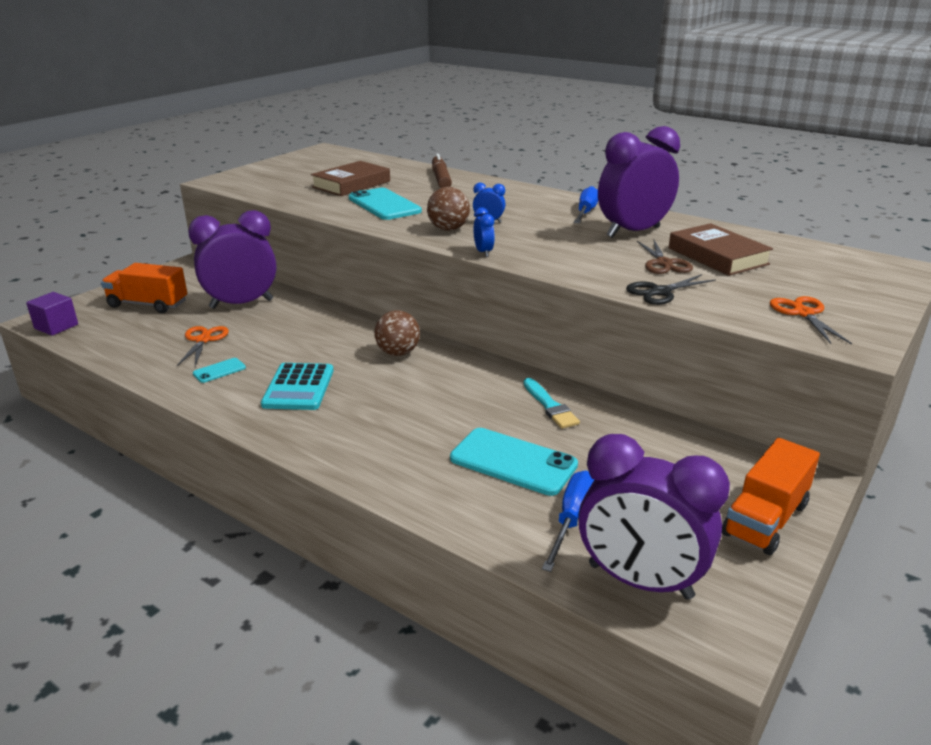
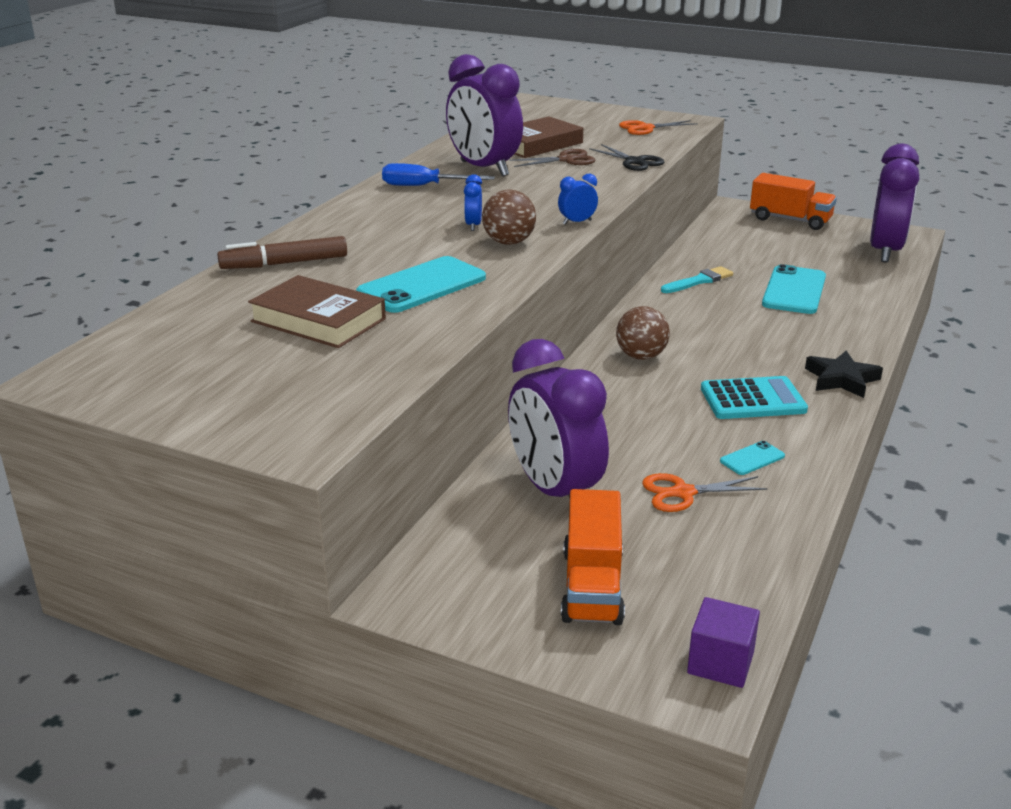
camera: 100 degrees left, 0 degrees up
(219, 370) = (752, 458): turquoise phone -> turquoise phone turned 75 degrees counterclockwise
(303, 440) = (841, 379): none -> black star
(572, 519) = (845, 270): blue screwdriver -> none

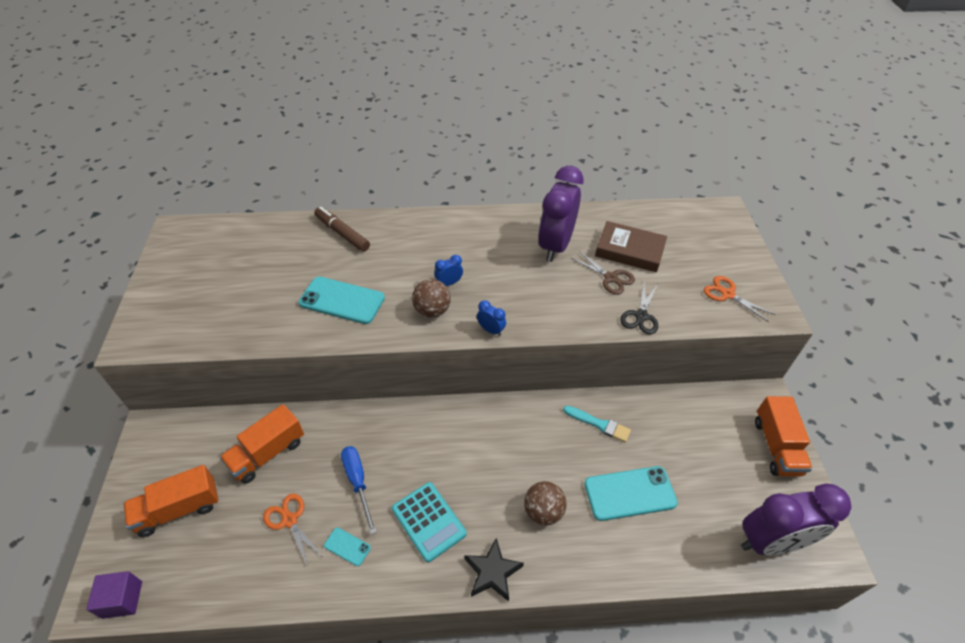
camera: 60 degrees right, 20 degrees up
(318, 320) = (275, 280): brown book -> none
(424, 186) = (500, 233): blue screwdriver -> blue screwdriver (358, 482)
(554, 491) = (267, 453): purple clock -> orange truck
(641, 356) = (455, 433): brown ball -> brown ball (543, 511)

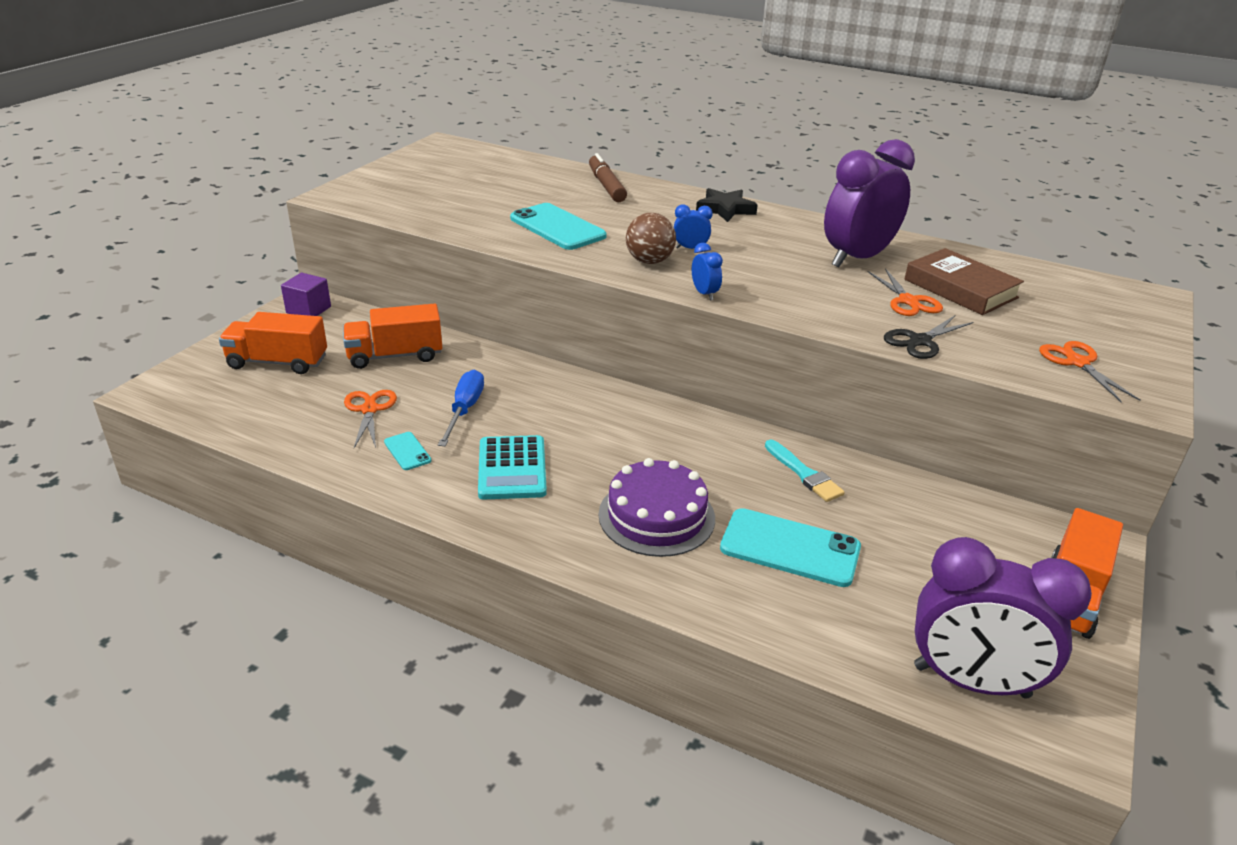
camera: 30 degrees right, 15 degrees down
(122, 599) = (173, 400): purple cube -> purple cube (308, 310)
(492, 572) = (546, 538): black star -> black star (725, 209)
(543, 511) = (656, 516): brown ball -> purple cake
(610, 278) = (908, 301): brown scissors -> orange scissors

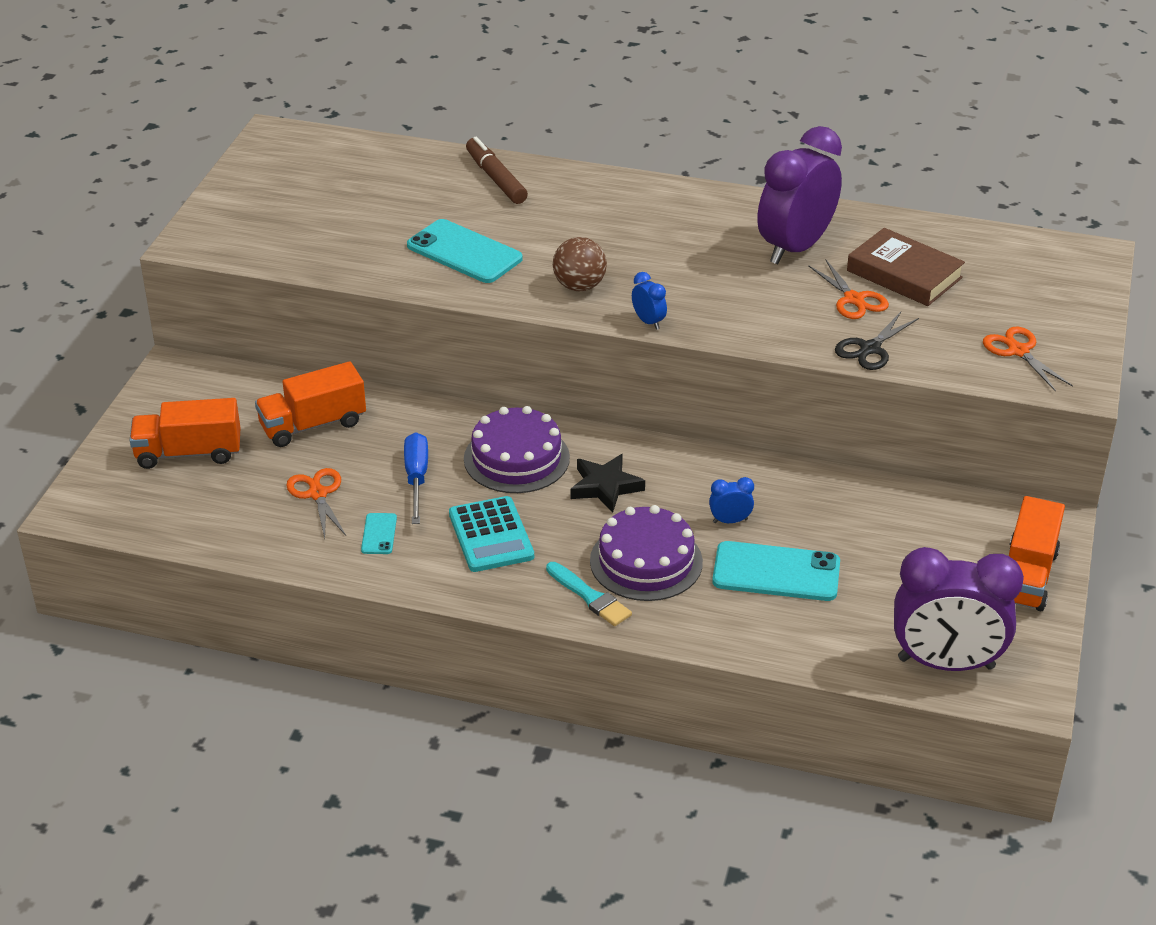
camera: 10 degrees left, 5 degrees up
(308, 310) = (185, 380): purple cube -> none
(407, 451) = (379, 534): turquoise phone -> turquoise phone turned 45 degrees clockwise
(563, 406) = (516, 458): none -> purple cake
(690, 248) = (617, 261): blue clock -> blue clock (730, 521)
(725, 209) = (640, 196): black star -> black star (605, 487)
(804, 474) = (776, 495): turquoise brush -> turquoise brush (590, 597)

